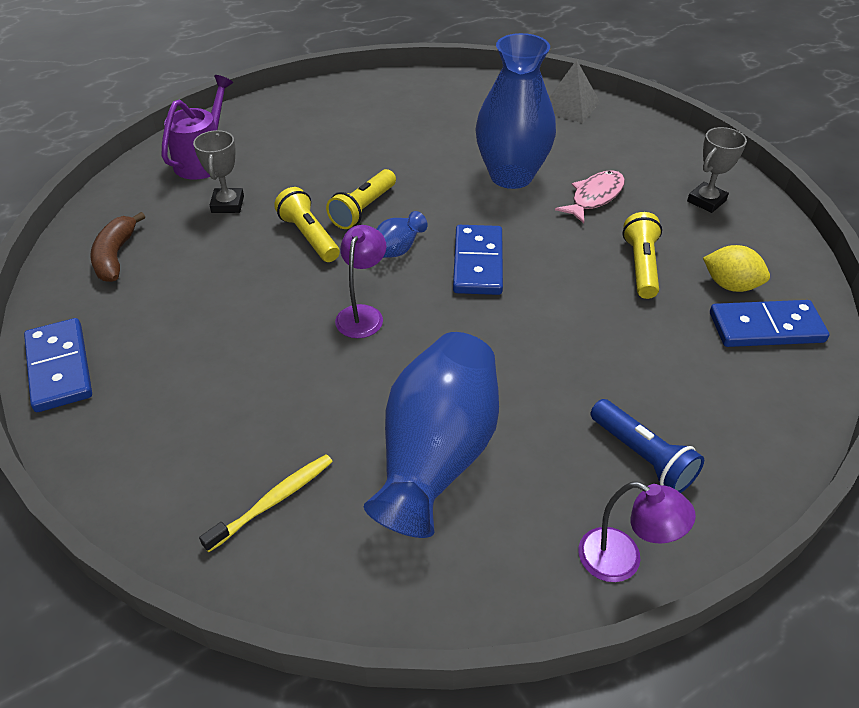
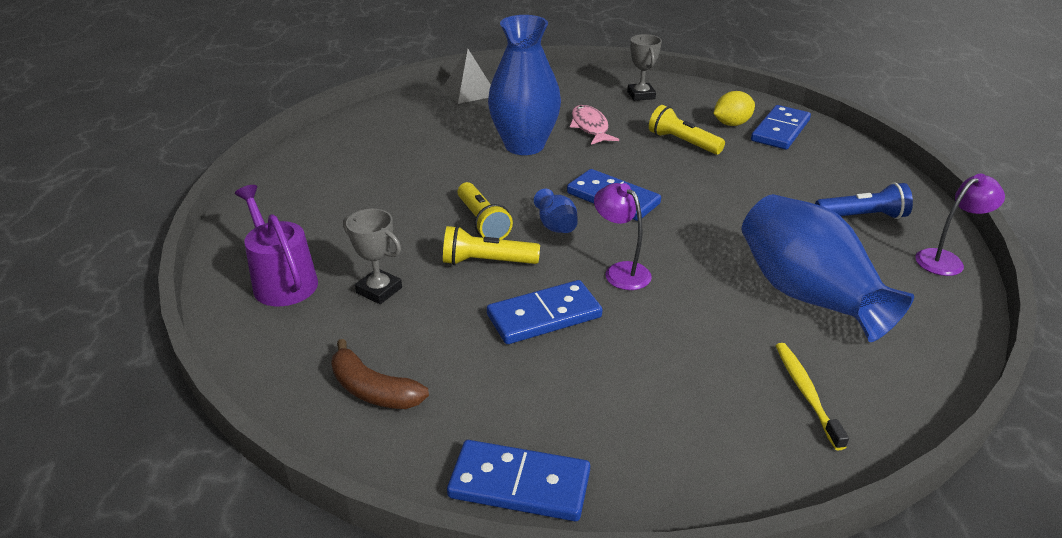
camera: 55 degrees left, 10 degrees down
(261, 297) = (544, 316): none -> blue domino

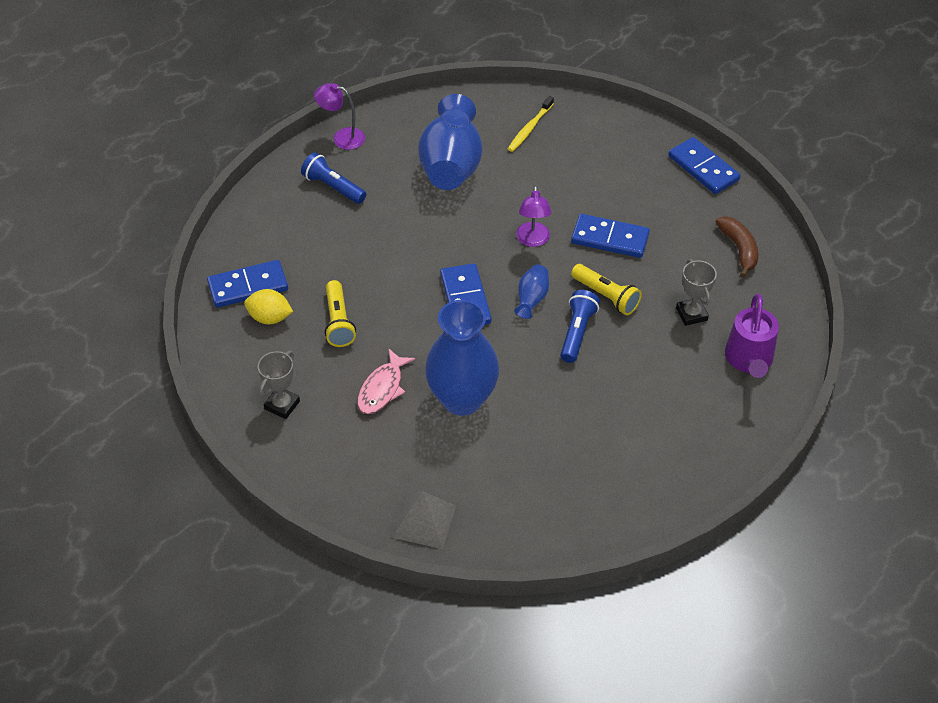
camera: 140 degrees left, 15 degrees up
(482, 222) = (577, 333): yellow flashlight -> blue flashlight

